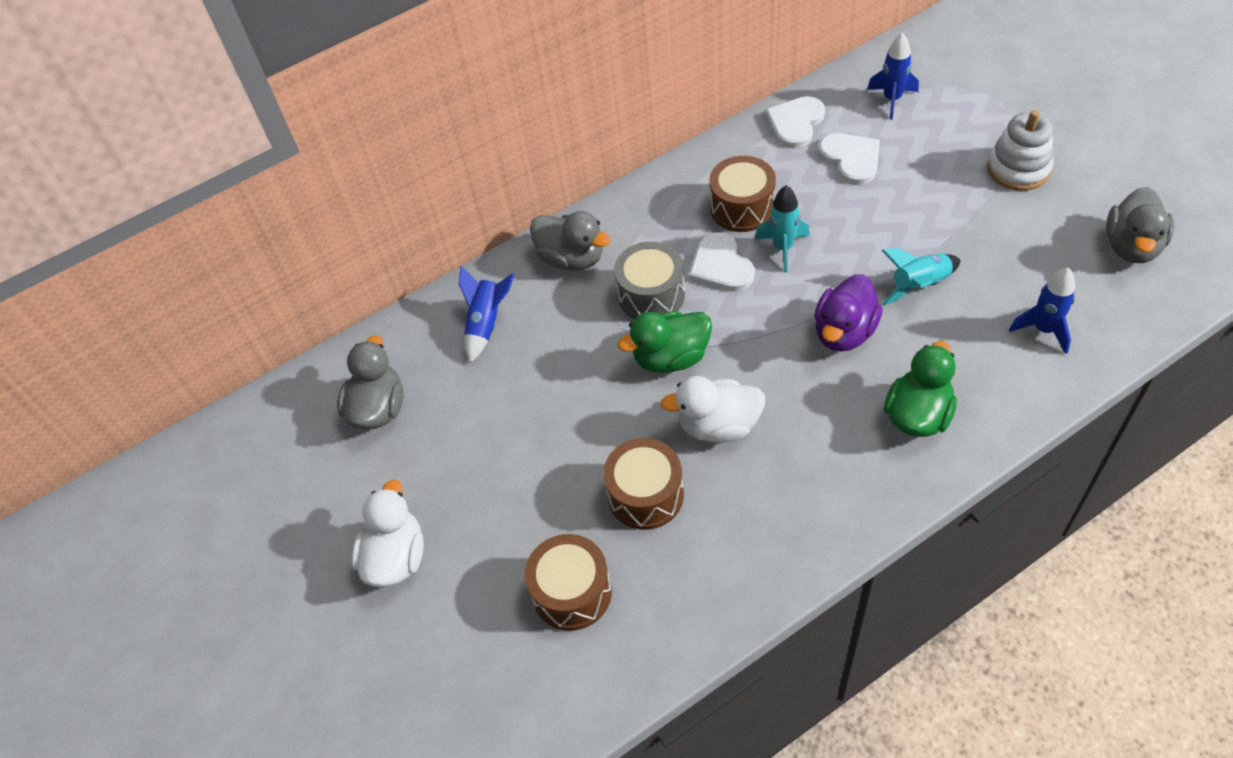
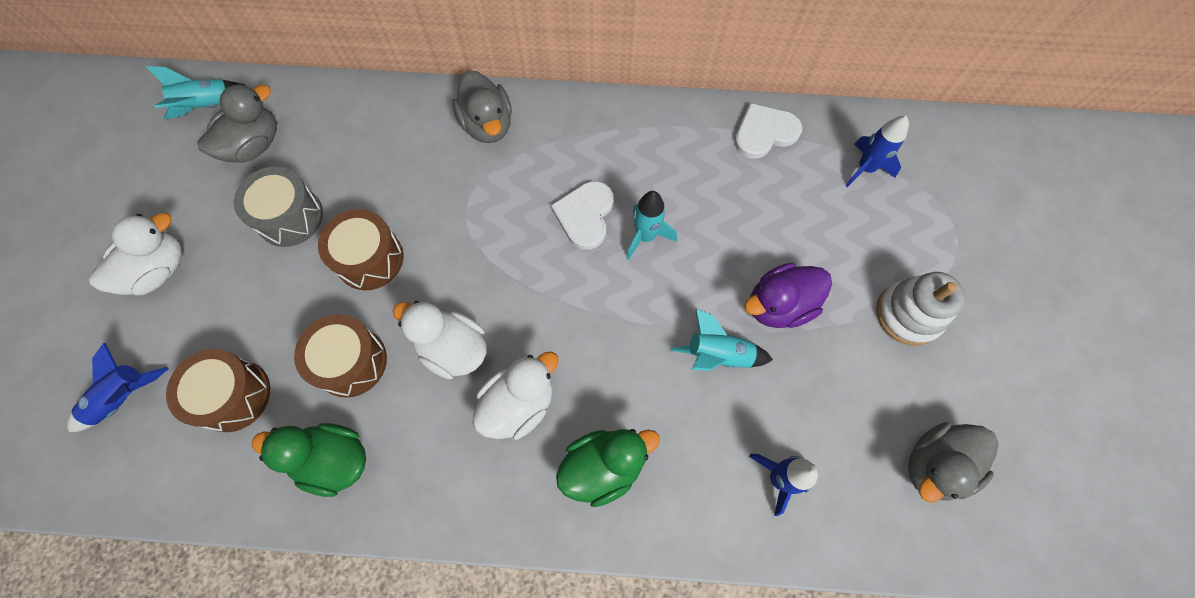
camera: 30 degrees right, 15 degrees up
(298, 410) = (207, 106): none -> turquoise rocket
(486, 323) = (382, 133): blue rocket -> blue rocket (124, 398)
(651, 295) = (512, 200): grey drum -> grey drum (290, 217)
(671, 358) = (475, 264): green duck -> green duck (333, 460)
(742, 208) = (650, 177): brown drum -> brown drum (369, 259)
(811, 423) = (519, 404): none -> white duck
(844, 332) = (619, 347): purple duck -> purple duck (779, 305)
(851, 159) = (777, 198): white heart -> none

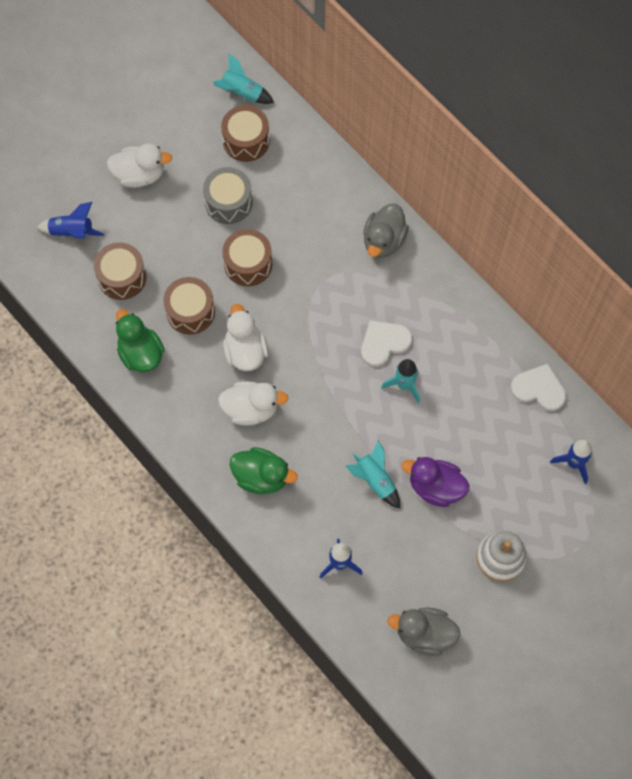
camera: 45 degrees right, 0 degrees up
(254, 145) = (246, 140): grey duck -> brown drum

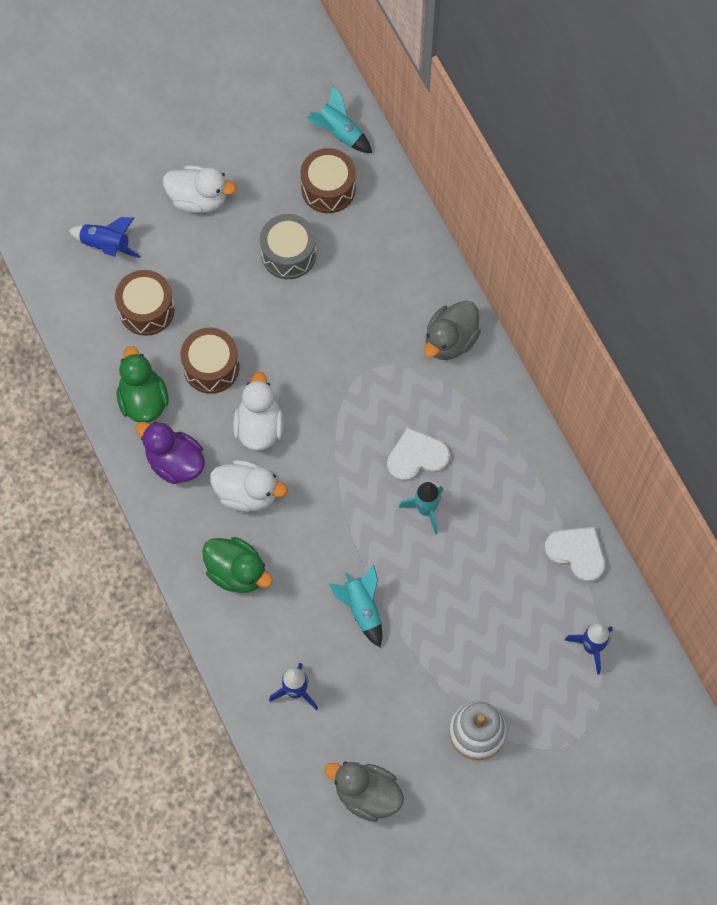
camera: 15 degrees right, 0 degrees up
(248, 264) = (290, 329): brown drum -> none
(435, 487) = (427, 634): purple duck -> purple duck (175, 462)

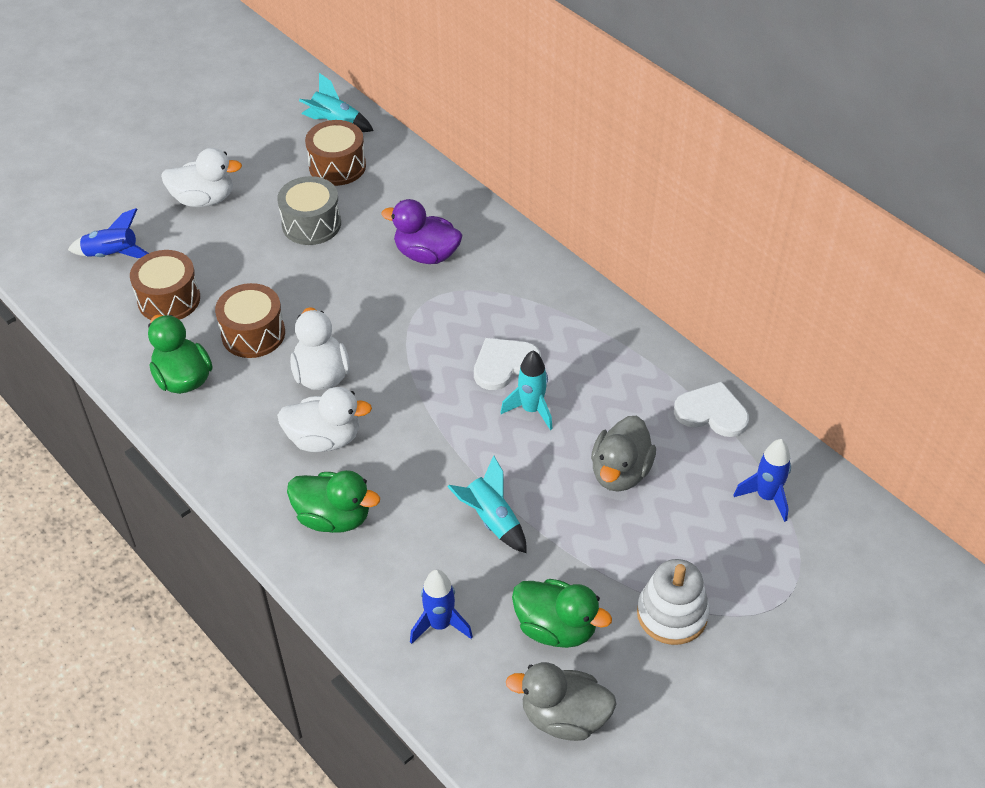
camera: 15 degrees left, 20 degrees down
(175, 462) = (233, 428): purple duck -> purple duck (426, 254)
(383, 719) = (556, 628): none -> green duck
(450, 340) = (504, 259): grey duck -> grey duck (620, 472)

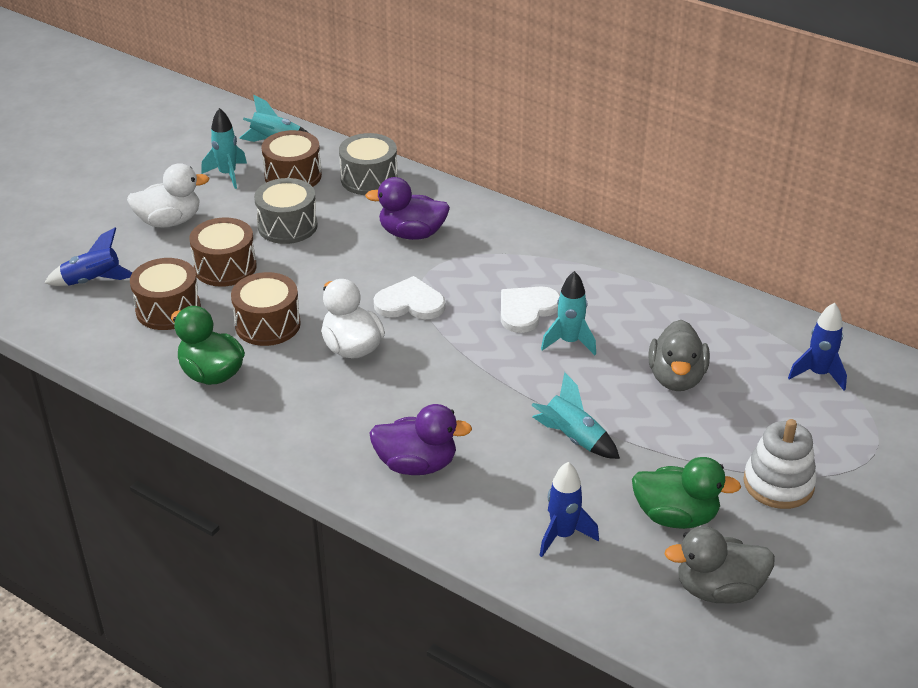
camera: 15 degrees left, 10 degrees down
(237, 261) = (225, 267): none -> brown drum
(276, 154) = (227, 174): none -> turquoise rocket
(324, 439) = (378, 400): white duck -> none
(333, 517) = (416, 464): green duck -> purple duck
(409, 182) = (369, 179): none -> grey drum
(712, 412) = (737, 316): white heart -> white heart (410, 303)

